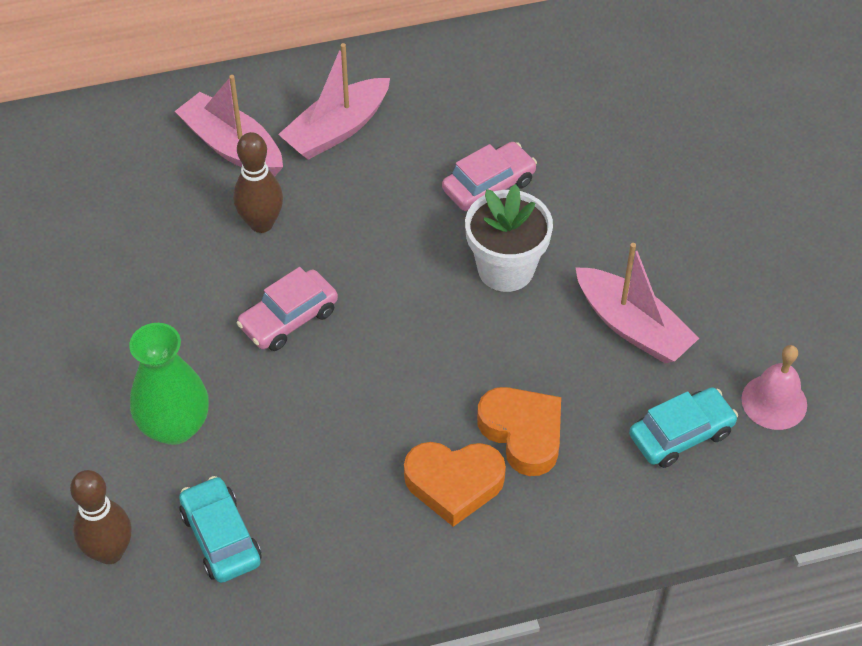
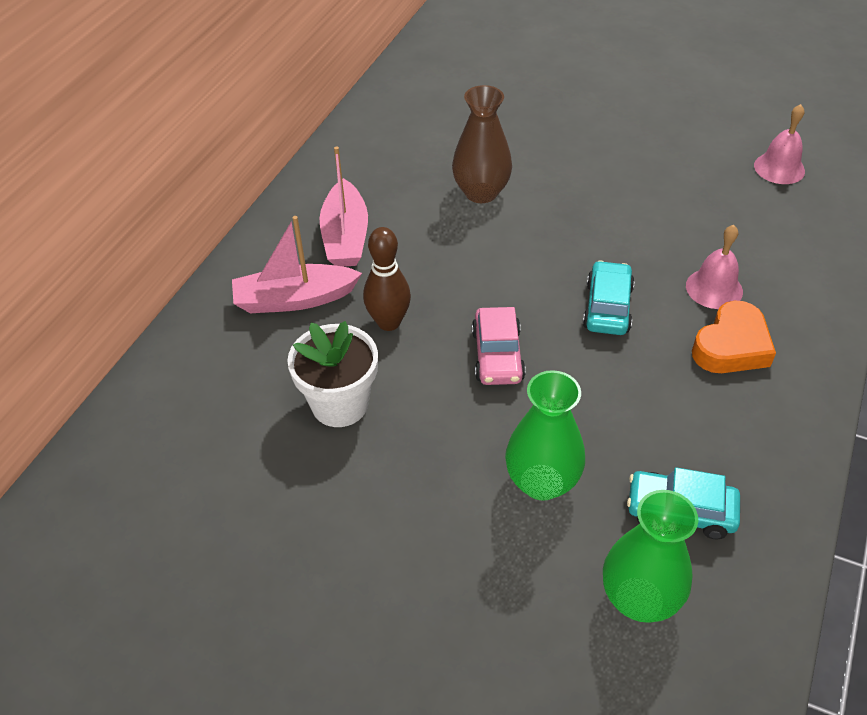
camera: 50 degrees left, 5 degrees down
(110, 552) = (639, 598): brown bowling pin -> green vase
(489, 186) = (481, 192): pink car -> brown vase
(505, 269) = (562, 222): white flower pot -> white flower pot (340, 404)
(523, 433) = (714, 288): orange heart -> pink bell
(632, 327) = (667, 193): pink boat -> none
(681, 434) = (774, 218): turquoise car -> turquoise car (607, 307)

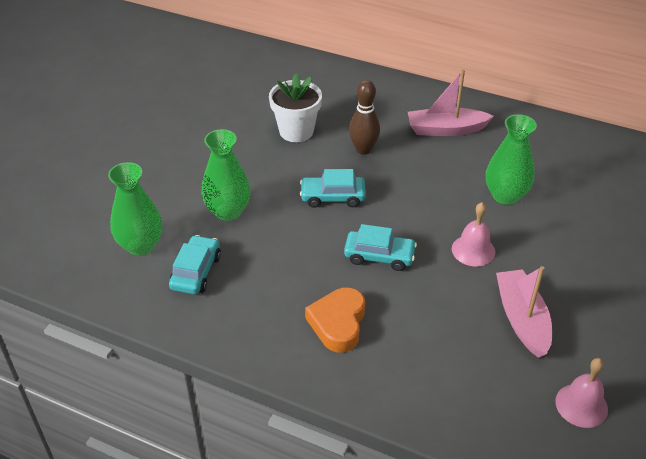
camera: 90 degrees right, 5 degrees down
(294, 299) = (383, 111): pink boat -> pink boat (521, 319)
(481, 192) = (505, 195): brown vase -> green vase
(497, 355) = (332, 197): pink car -> turquoise car
(714, 288) = (402, 323): pink bell -> pink bell (473, 250)
(731, 346) = (338, 323): orange heart -> orange heart turned 60 degrees clockwise

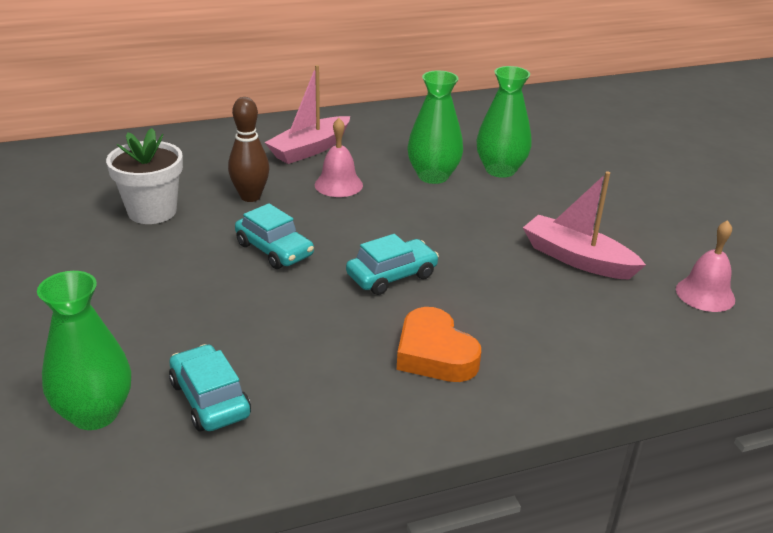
camera: 45 degrees left, 10 degrees down
(228, 211) = (169, 319): green vase -> green vase (500, 170)
(332, 197) = (274, 250): turquoise car -> turquoise car turned 90 degrees counterclockwise
(473, 250) = (466, 228): pink bell -> pink bell (338, 185)

